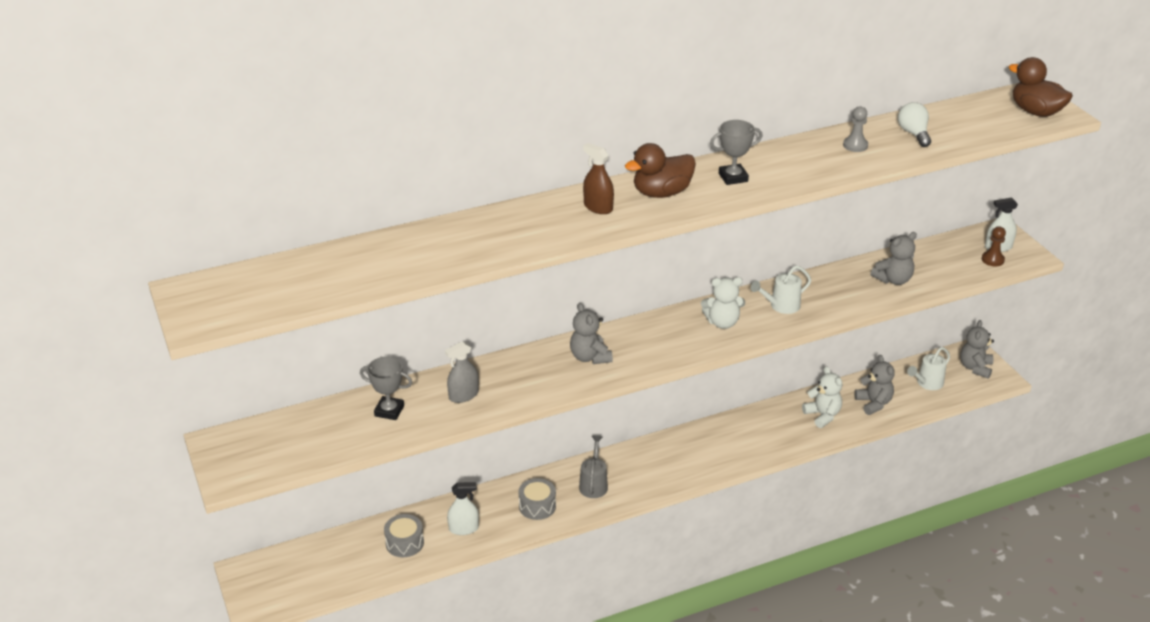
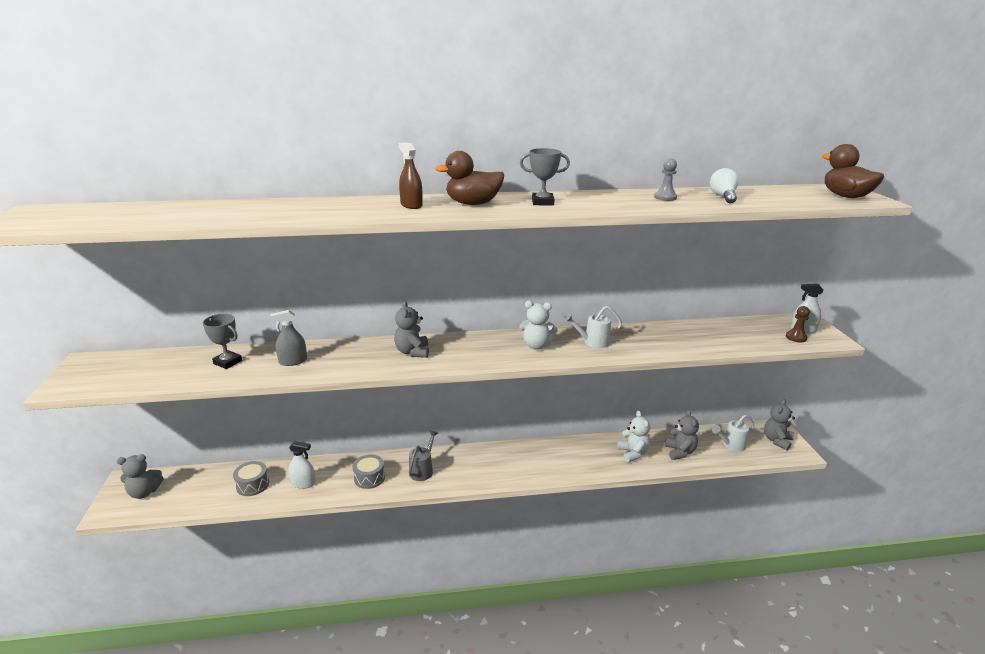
camera: 15 degrees right, 10 degrees down
(893, 280) = (700, 338): grey teddy bear -> grey teddy bear (144, 492)

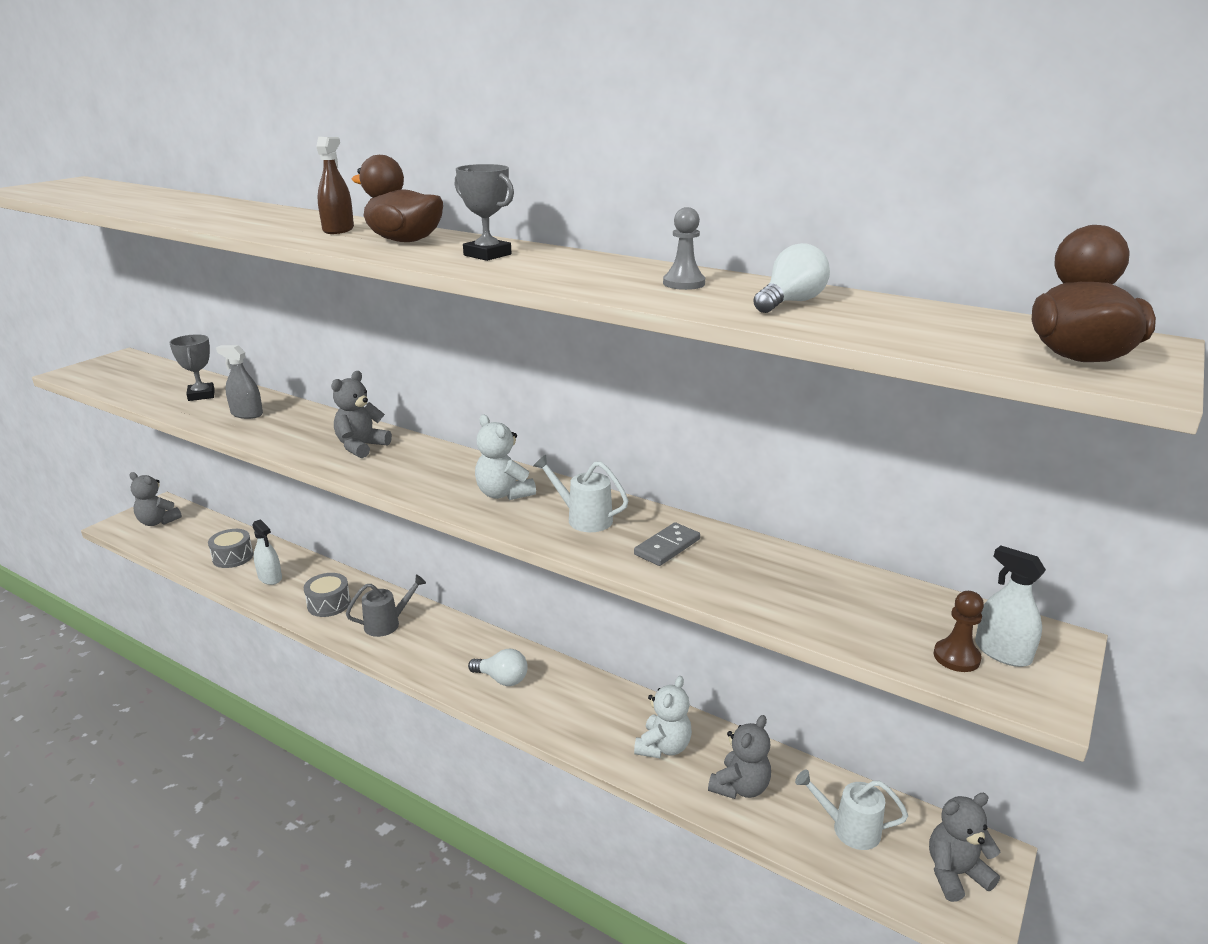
camera: 40 degrees right, 0 degrees up
(525, 464) = (502, 679): none -> white light bulb
(646, 340) = (667, 547): none -> grey domino

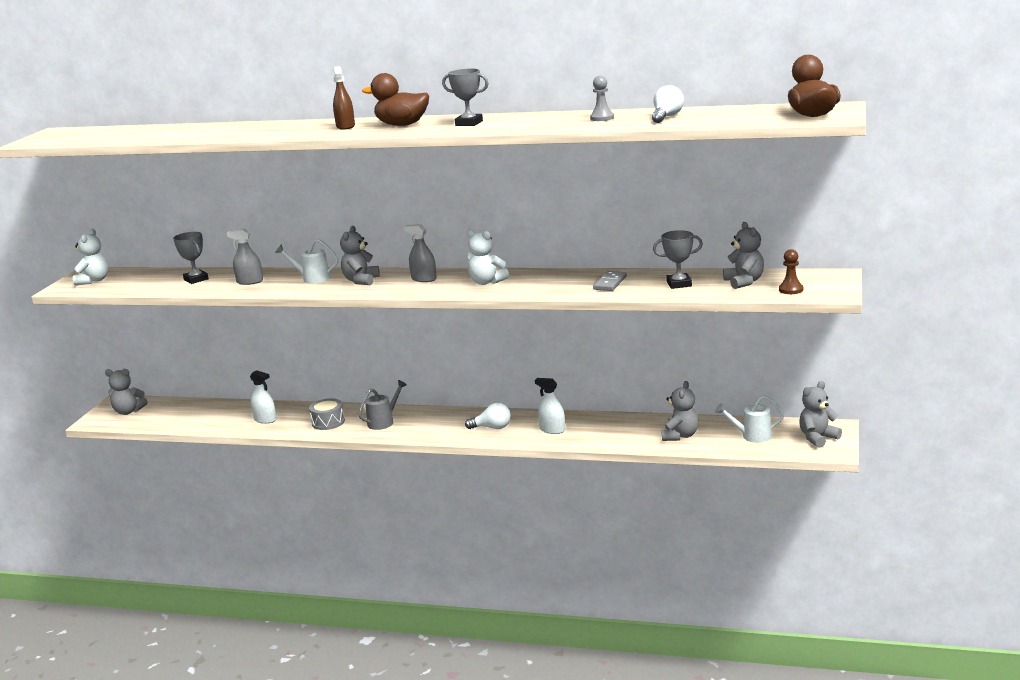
camera: 15 degrees left, 5 degrees down
(233, 557) = (220, 416): grey drum -> none
(434, 465) = (424, 279): none -> grey spray bottle
(583, 518) = (548, 282): white watering can -> white watering can (312, 278)
(663, 747) = (622, 431): white teddy bear -> white teddy bear (94, 281)
(770, 581) = (679, 284): none -> grey trophy
(880, 609) = (744, 282): none -> grey teddy bear
(1002, 652) = (812, 284): white spray bottle -> white spray bottle (552, 430)

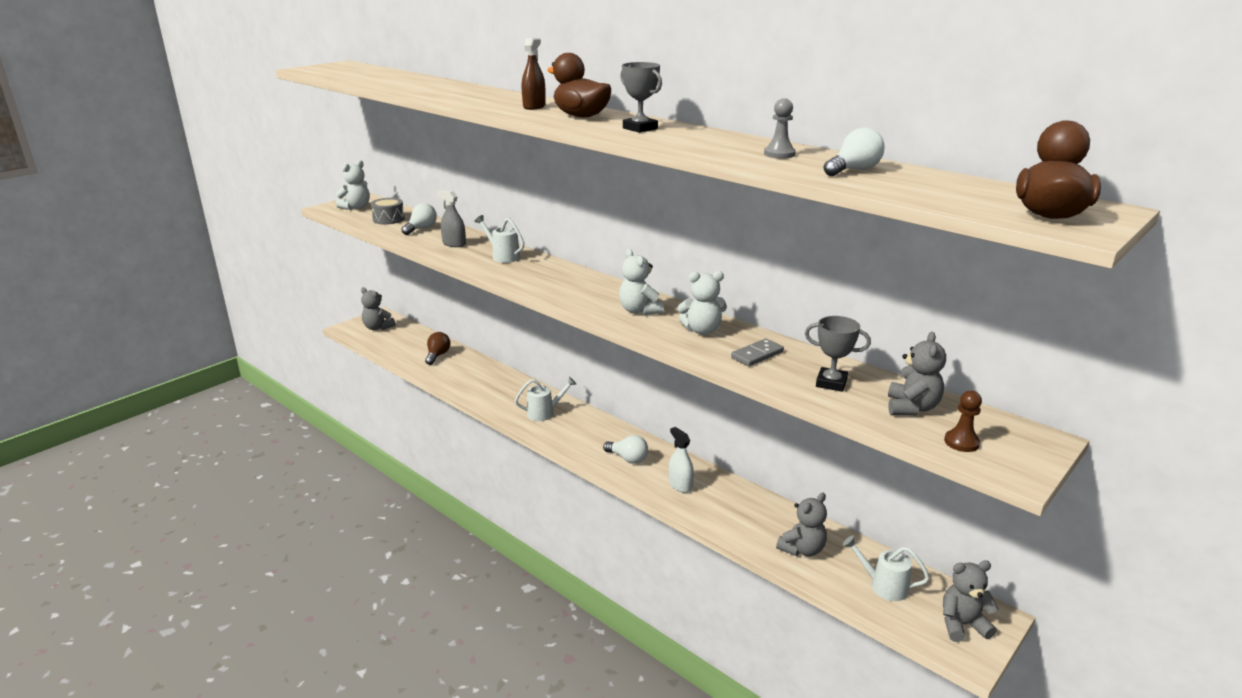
camera: 25 degrees right, 5 degrees up
(196, 279) = (421, 229): grey trophy -> white light bulb
(225, 413) = (437, 355): none -> brown light bulb
(265, 420) = (459, 373): white spray bottle -> none
(328, 422) = (502, 395): grey drum -> grey drum (388, 219)
(361, 281) = (536, 272): grey teddy bear -> none
(384, 422) = (545, 413): grey watering can -> white watering can
(424, 279) = (589, 287): grey spray bottle -> none
(552, 281) = (702, 330): none -> white teddy bear

